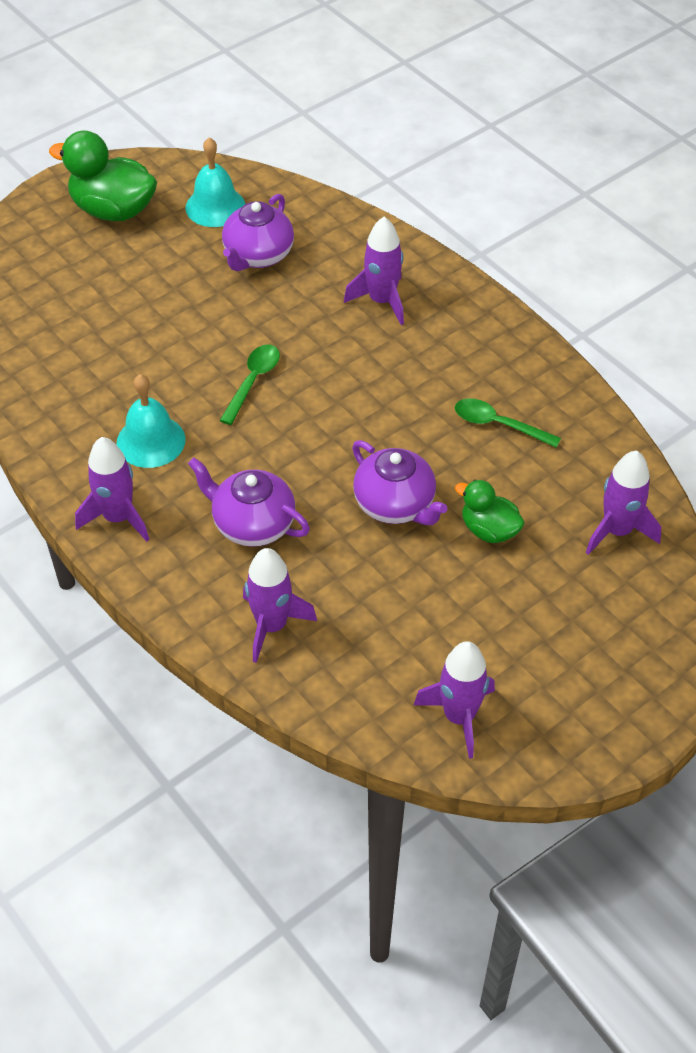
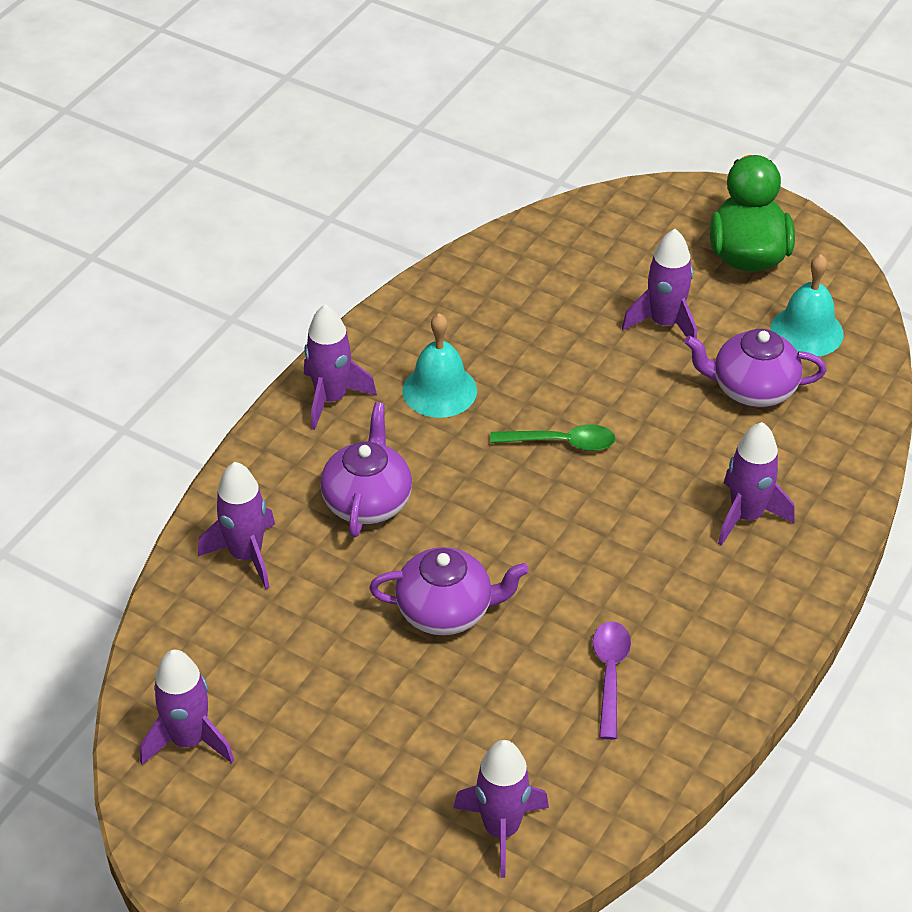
camera: 70 degrees right, 5 degrees down
(158, 281) = (664, 323): none -> purple rocket
(395, 505) = (446, 611): purple teapot -> purple teapot turned 120 degrees counterclockwise
(489, 530) = (448, 704): green duck -> none
(498, 425) = (610, 675): green spoon -> purple spoon

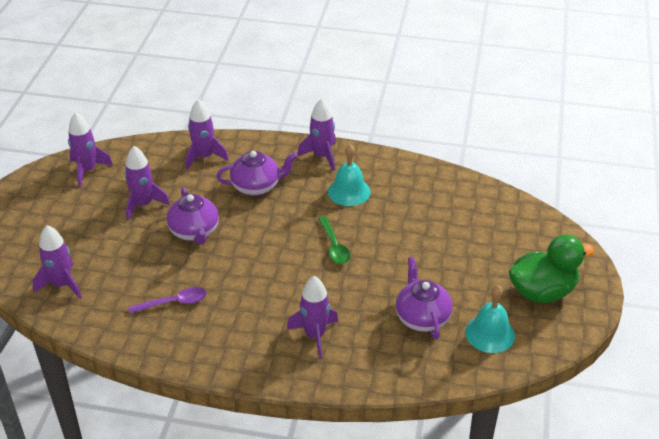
camera: 70 degrees right, 5 degrees down
(664, 323) = (456, 267): purple rocket -> purple rocket (143, 204)

